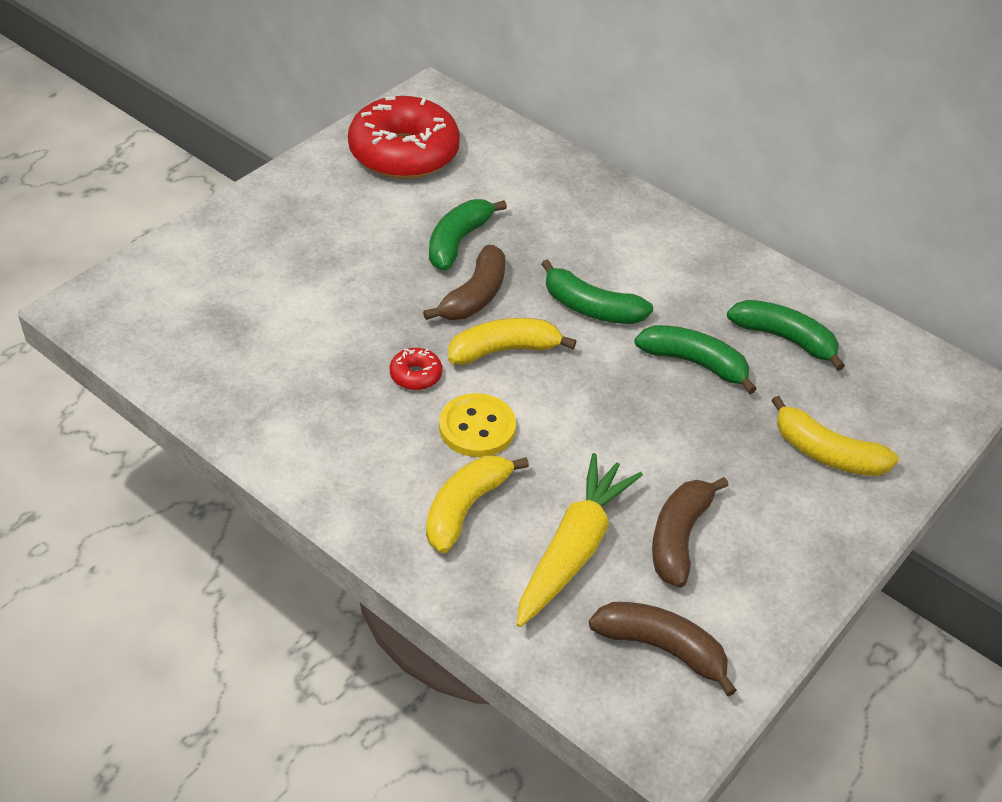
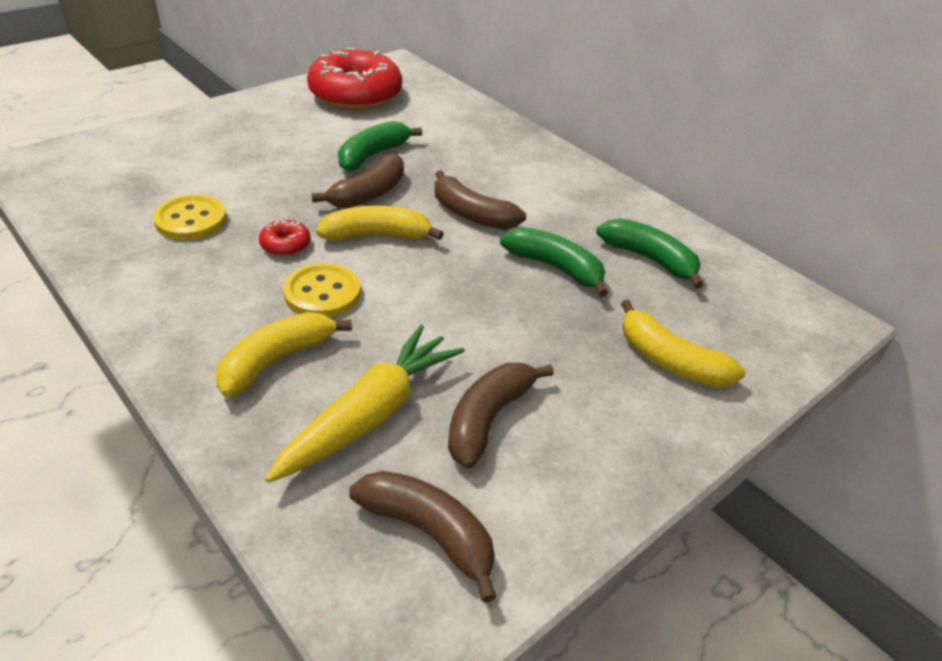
camera: 10 degrees right, 5 degrees down
(303, 358) = (191, 220): none -> yellow button
(591, 308) = (471, 214): green banana -> brown banana

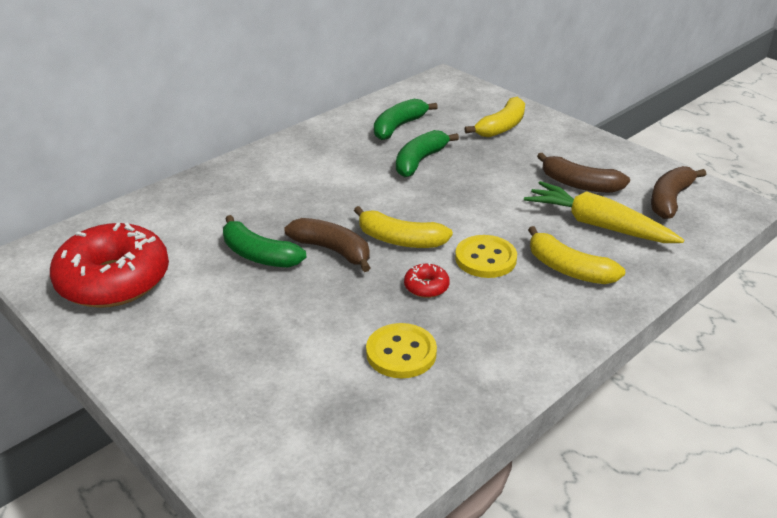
camera: 90 degrees left, 5 degrees down
(377, 236) = (399, 240): yellow banana -> yellow banana turned 60 degrees counterclockwise
(471, 214) = (356, 196): brown banana -> none

